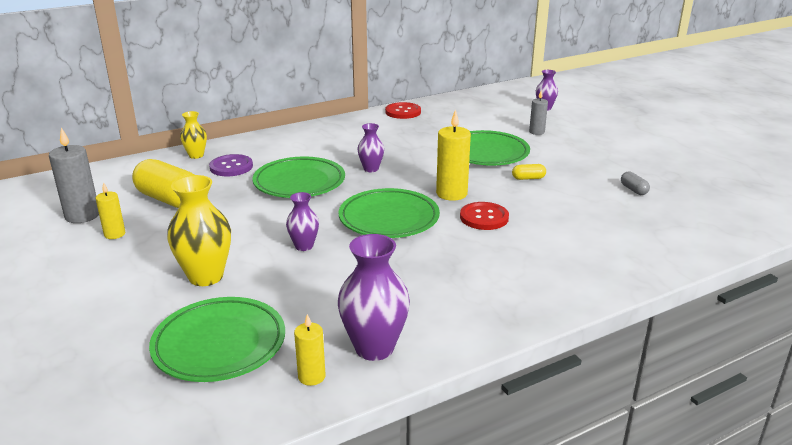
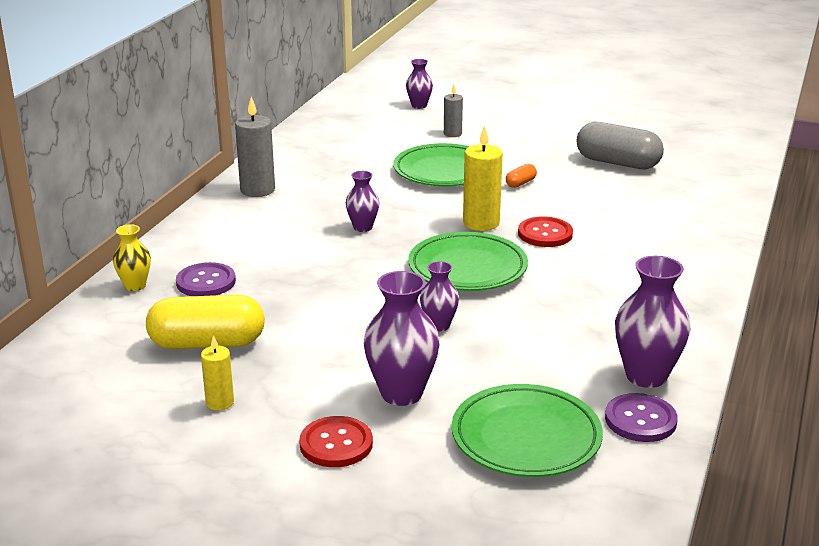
camera: 40 degrees left, 0 degrees up
(82, 216) = (136, 403): grey candle -> grey candle (257, 190)
(206, 276) = (401, 393): yellow vase -> purple vase
(299, 182) = (316, 269): green plate -> none
(311, 376) = (640, 420): yellow candle -> purple button
(403, 112) = (282, 154): red button -> red button (336, 444)
(528, 178) = (520, 183): yellow capsule -> orange capsule
(633, 190) = (617, 163): grey capsule -> grey capsule, size x2.33

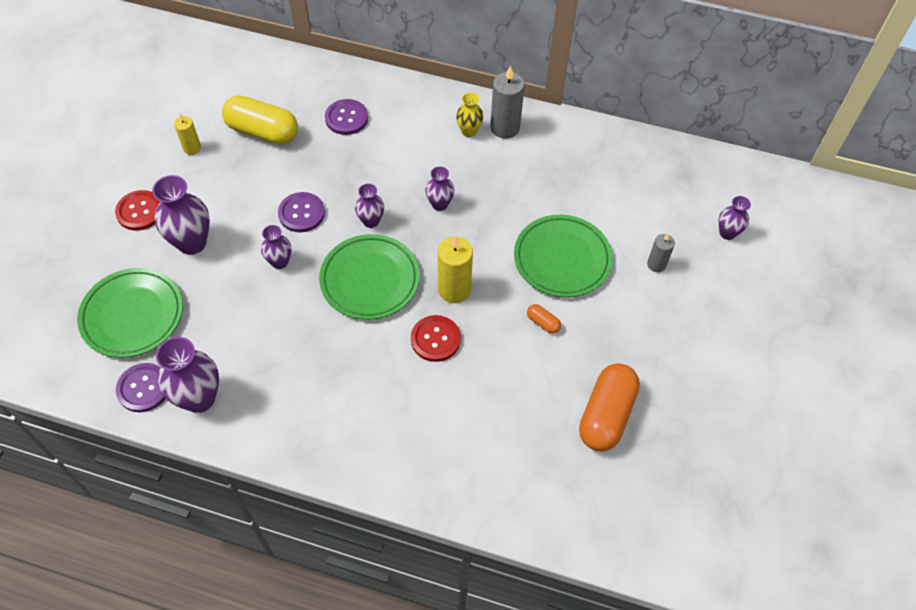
camera: 85 degrees right, 30 degrees up
(135, 286) = (341, 81): yellow vase -> yellow vase (469, 131)
(207, 343) = (263, 131): yellow capsule -> yellow capsule turned 60 degrees counterclockwise
(362, 312) = (301, 213): none -> purple button
(381, 267) = (371, 221): none -> purple vase
(617, 163) = (606, 415): grey capsule -> orange capsule

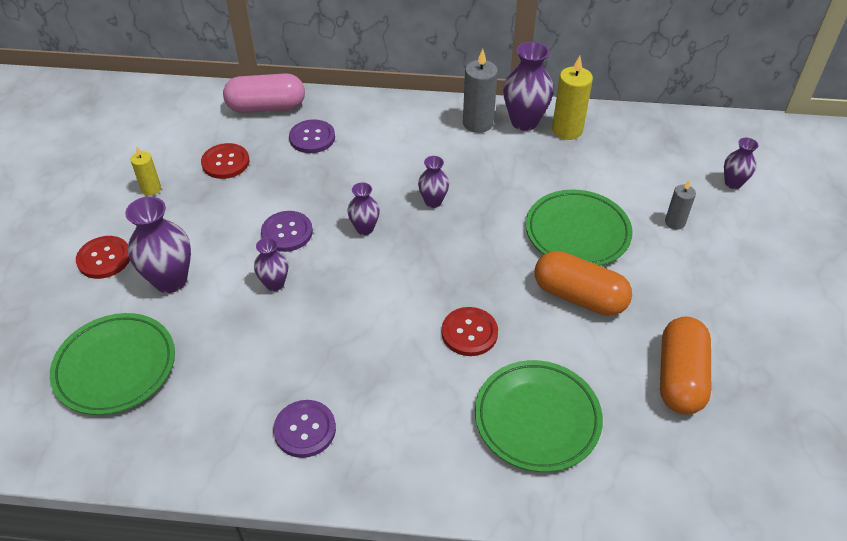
camera: 10 degrees left, 10 degrees down
(143, 388) = (144, 444): purple button -> purple button (305, 429)
(199, 398) = (214, 443): purple vase -> purple vase (524, 122)
(263, 131) = (225, 162): yellow capsule -> red button
(312, 78) = (266, 107): none -> pink capsule
(370, 280) = (380, 285): green plate -> green plate (537, 418)
(454, 289) = (474, 280): yellow candle -> yellow candle (567, 130)
(469, 131) = (442, 131): yellow vase -> none
(543, 322) = (579, 296): orange capsule -> orange capsule, size x2.33

